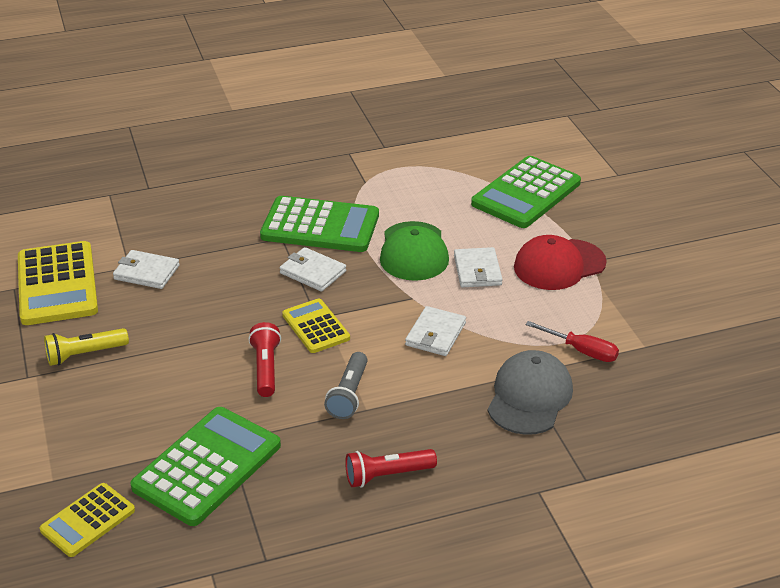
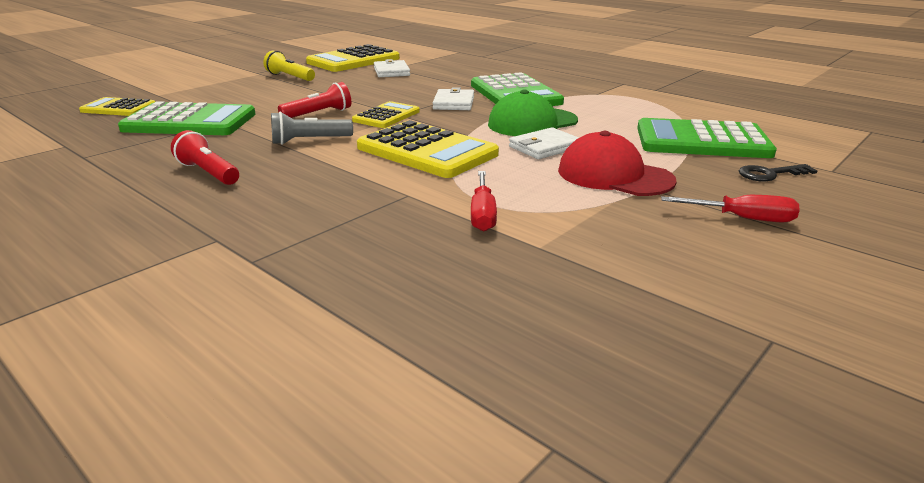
camera: 60 degrees right, 10 degrees down
(435, 334) = (426, 151): white wallet -> yellow calculator
(529, 397) = (374, 205): grey cap -> none
(605, 201) = (769, 174): none -> black key
(660, 250) = (743, 218): none -> red screwdriver

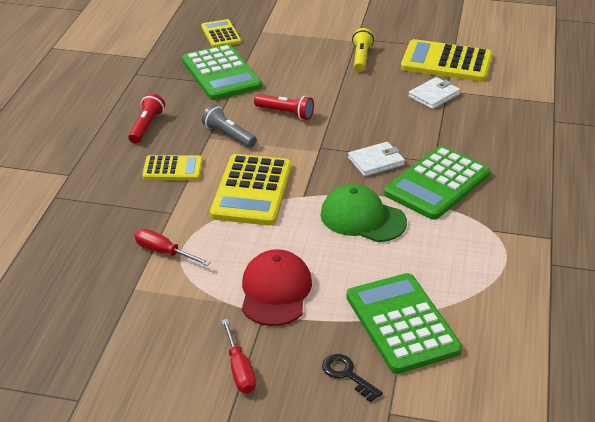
camera: 60 degrees right, 10 degrees up
(386, 116) = (310, 144): yellow calculator -> yellow calculator (172, 169)
(483, 214) = (163, 252): red screwdriver -> red screwdriver turned 60 degrees clockwise
(544, 147) = (308, 241): white wallet -> none

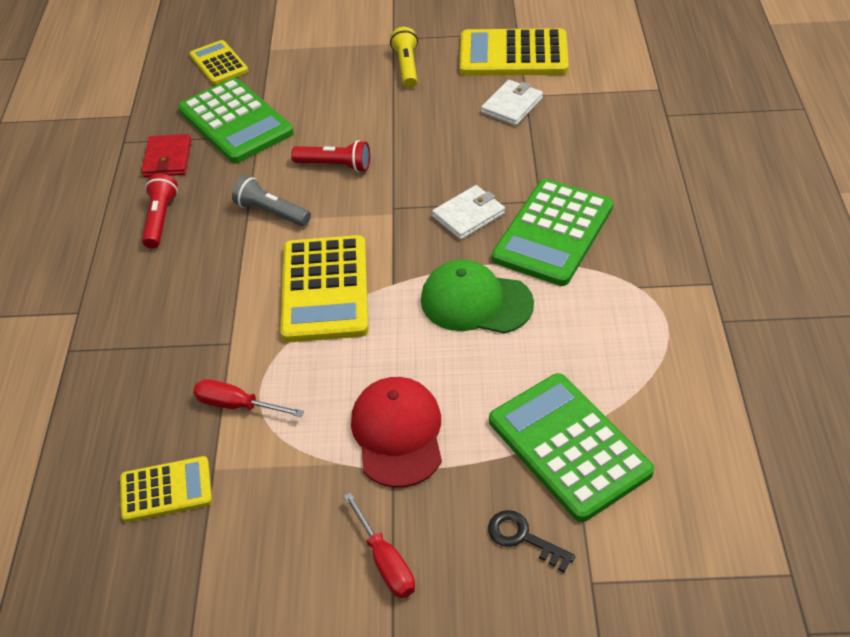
camera: 10 degrees left, 10 degrees up
(164, 89) = (167, 159): none -> red wallet
(172, 169) = (213, 277): yellow calculator -> yellow calculator (166, 490)

